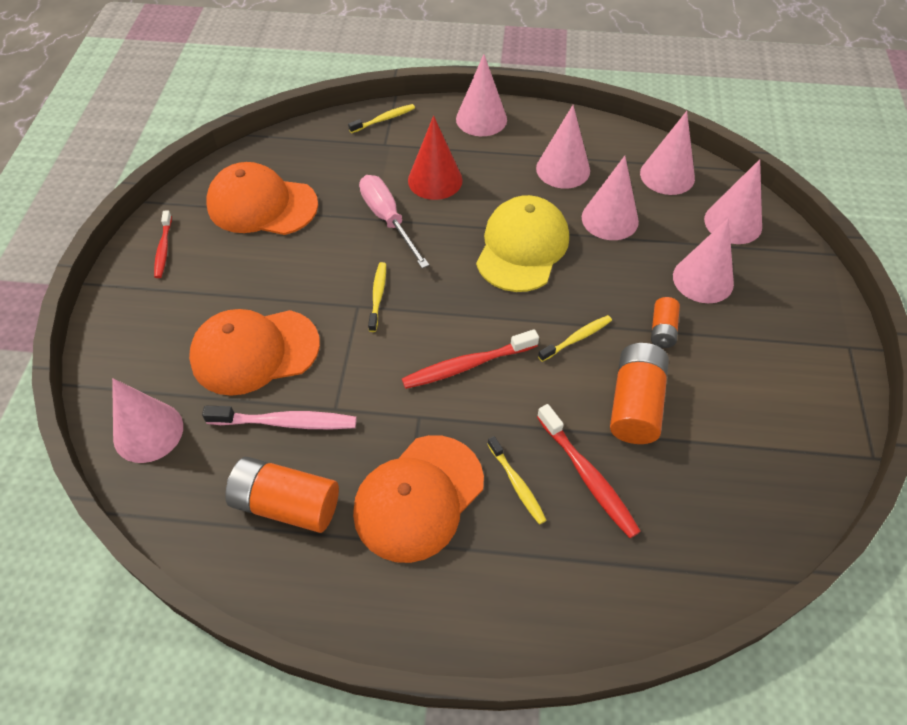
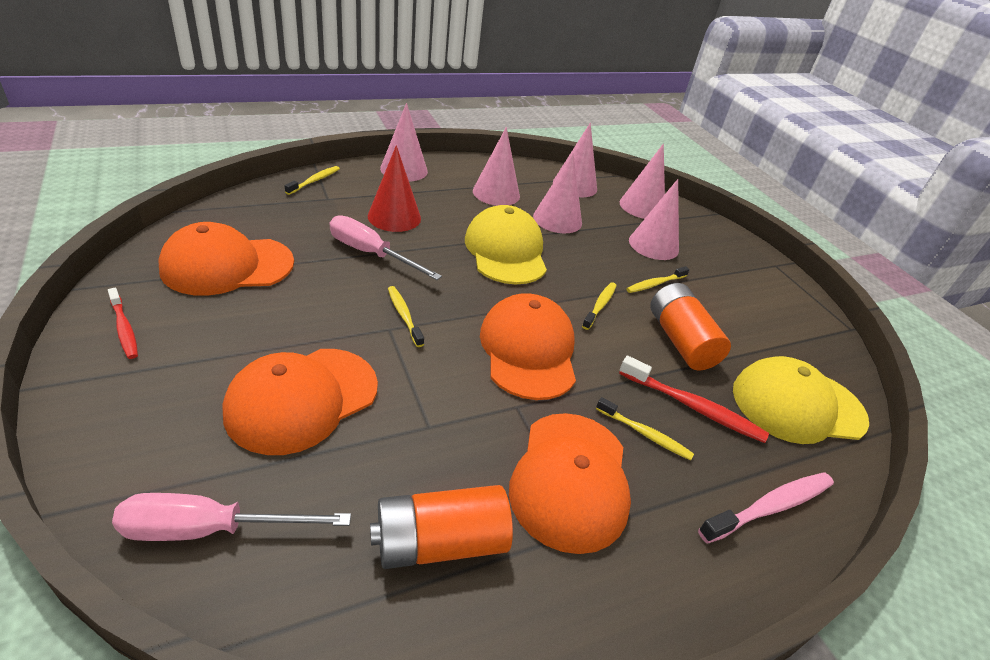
camera: 35 degrees left, 15 degrees down
(148, 432) = (210, 529): pink cone -> pink screwdriver
(285, 422) = (383, 457): pink toothbrush -> pink toothbrush (769, 507)
(467, 365) = (528, 350): red toothbrush -> orange cap
(662, 330) = (655, 284): orange battery -> yellow toothbrush
(708, 516) = (797, 405): none -> yellow cap

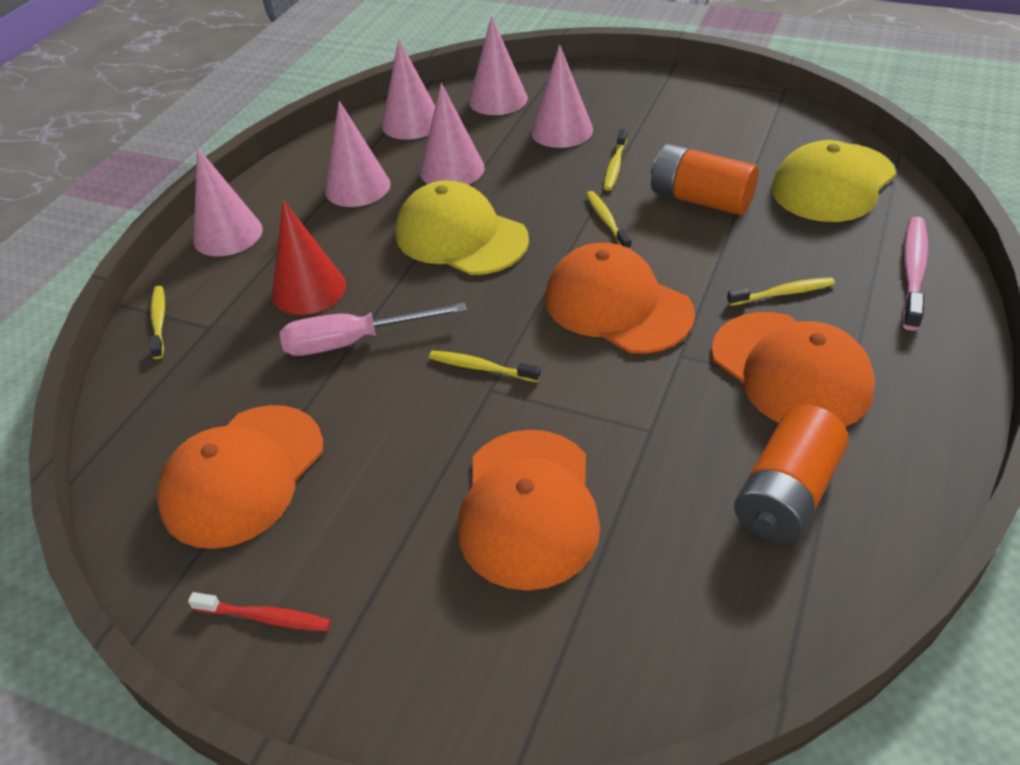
camera: 35 degrees left, 5 degrees up
(210, 529) = (639, 654): pink screwdriver -> none
(692, 406) = (780, 244): red toothbrush -> none

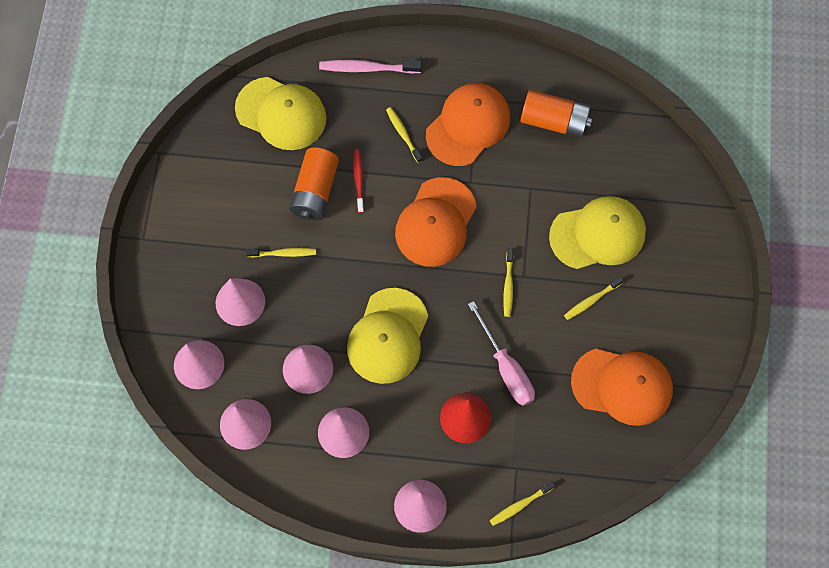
camera: 110 degrees left, 25 degrees up
(264, 617) = (696, 335): red toothbrush -> red toothbrush (358, 180)
(528, 508) = (598, 234): orange cap -> yellow cap
(607, 221) = (351, 245): yellow toothbrush -> yellow toothbrush (592, 300)

